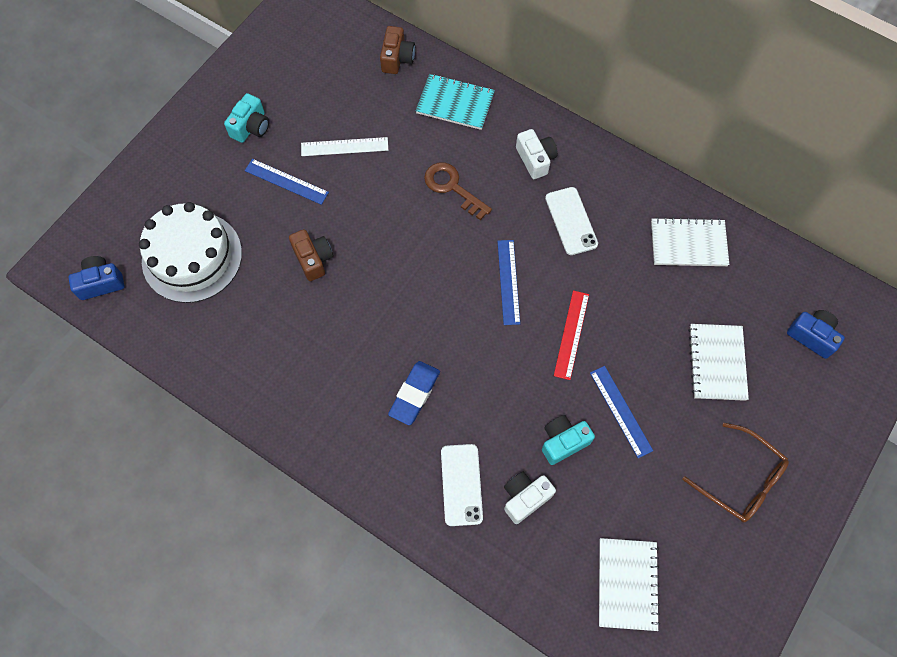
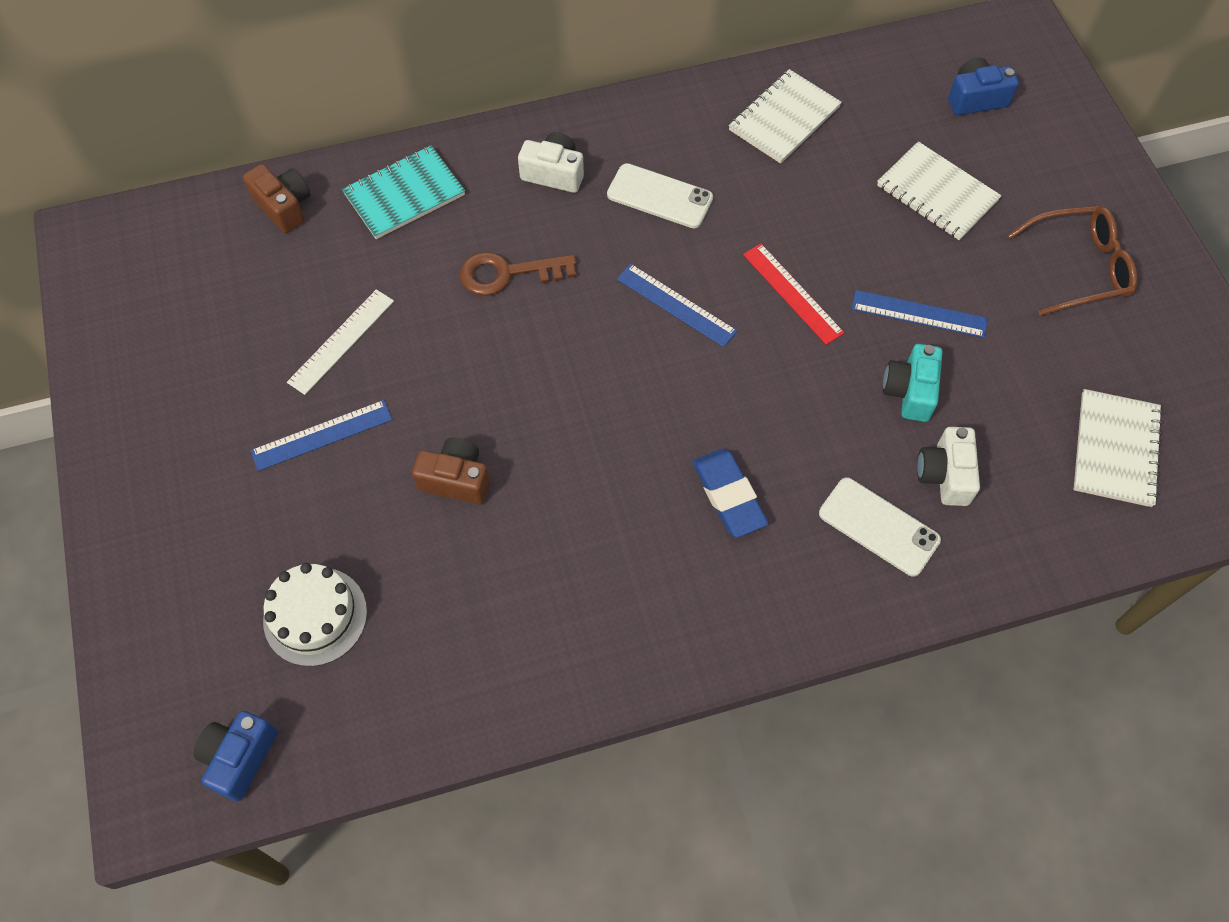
camera: 50 degrees left, 5 degrees down
(192, 257) = (315, 616): white cake -> white cake, size x0.63
(251, 127) = (204, 421): turquoise camera -> none
(627, 584) = (1115, 449): white notebook -> white notebook turned 60 degrees clockwise

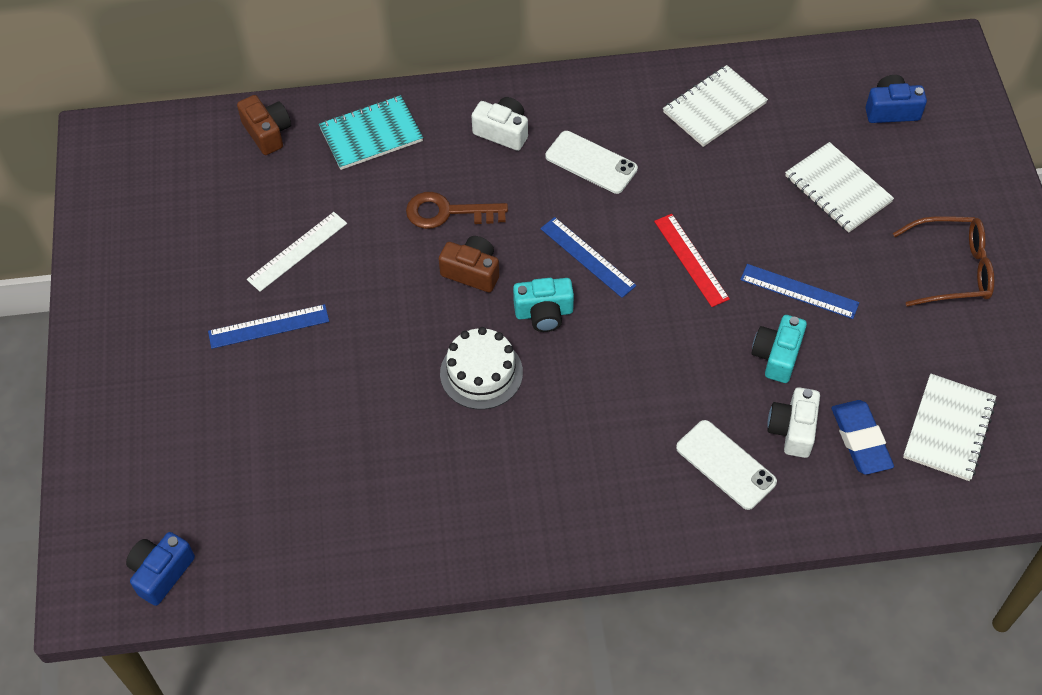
camera: 10 degrees right, 5 degrees down
(315, 616) = (239, 471): white cake -> white cake (481, 373)
(456, 480) = (374, 377): brown camera -> brown camera (472, 272)
(639, 376) = (544, 313): none -> turquoise camera
(729, 495) = (602, 422): blue eraser -> blue eraser (860, 440)

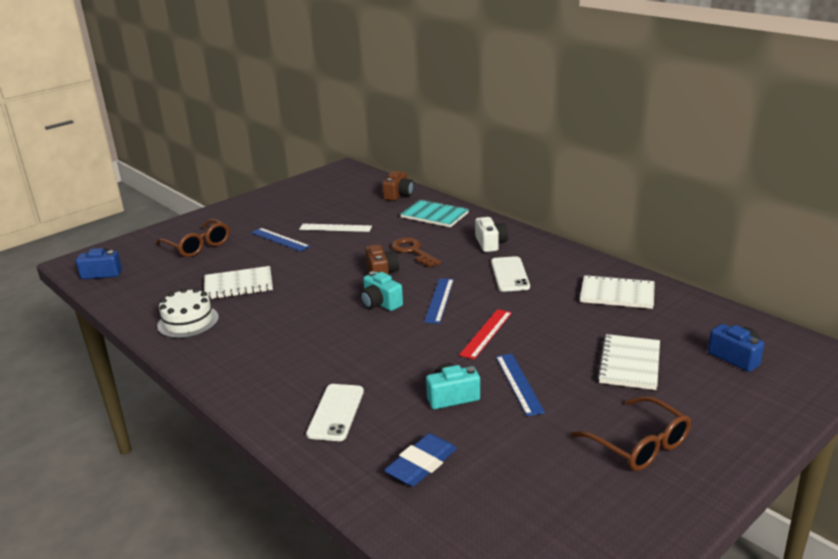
camera: 55 degrees right, 30 degrees down
(189, 426) = (198, 246): none -> brown glasses
(481, 373) = (314, 302): white cake -> white cake (188, 321)
(792, 430) = (396, 429): white camera -> none
(948, 428) = (483, 507): white notebook -> white notebook (238, 285)

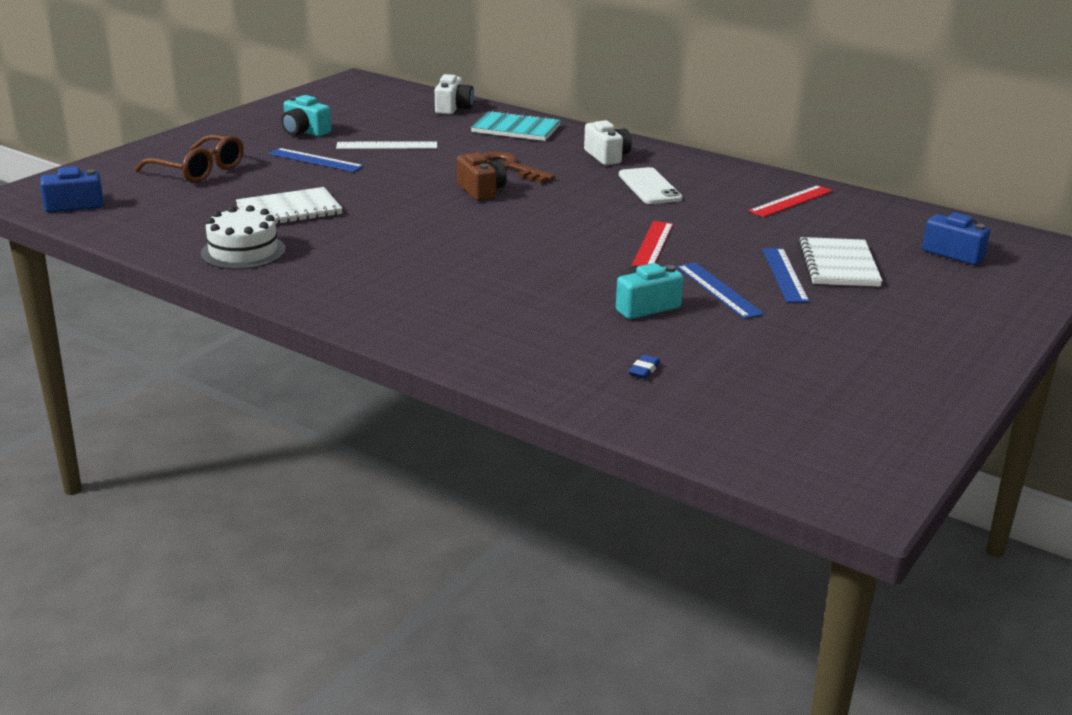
camera: 15 degrees left, 0 degrees up
(336, 412) = (508, 330): white phone -> none
(380, 303) = (498, 222): turquoise camera -> turquoise camera (304, 132)
(398, 195) = (453, 108): brown camera -> white camera
(421, 465) = (644, 370): blue eraser -> blue eraser, size x0.46
(439, 300) = (574, 215): blue ruler -> blue ruler (784, 275)
(617, 294) = (791, 201): white notebook -> red ruler
(639, 444) = (885, 335): brown glasses -> none

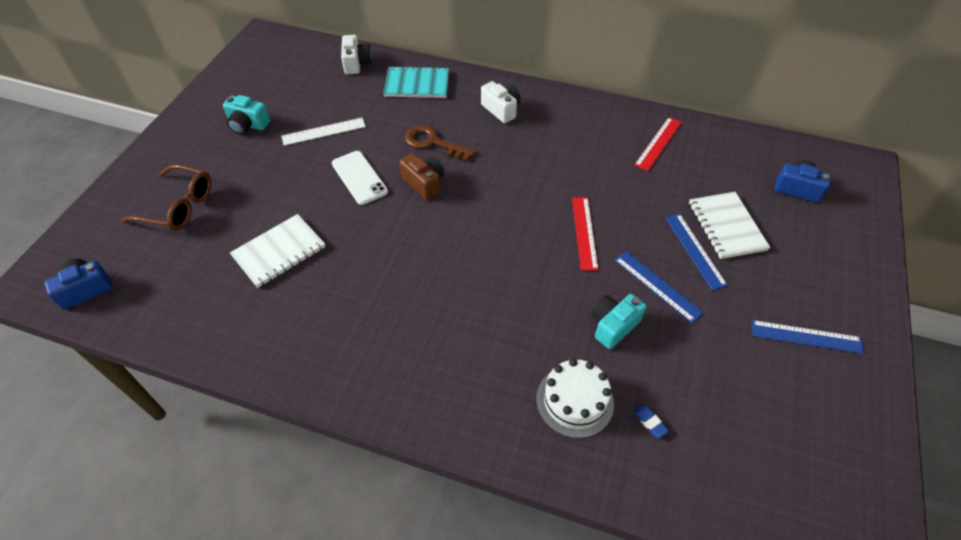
camera: 15 degrees left, 25 degrees up
(243, 251) = (263, 328): white cake -> white cake (574, 401)
(315, 160) = (273, 167): blue ruler -> blue ruler (806, 337)
(644, 370) = (650, 422): blue eraser -> blue eraser turned 45 degrees counterclockwise
(649, 187) = (549, 147): white phone -> white phone (359, 177)

